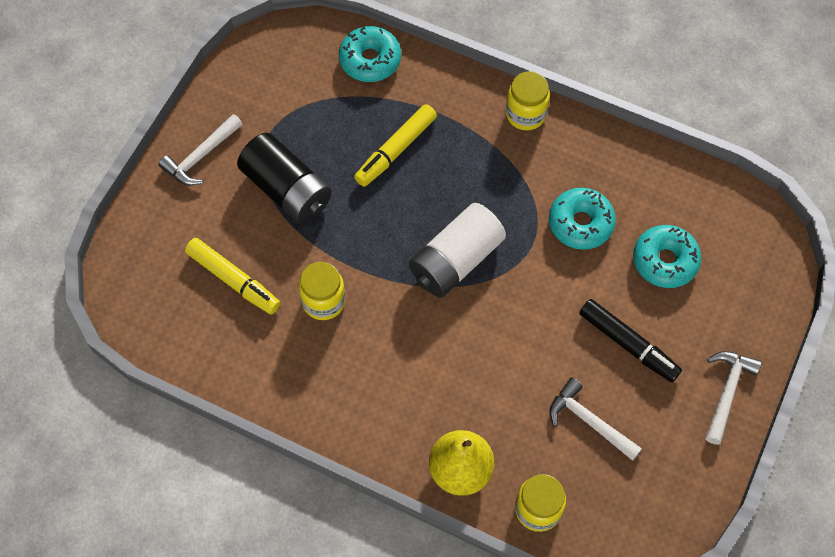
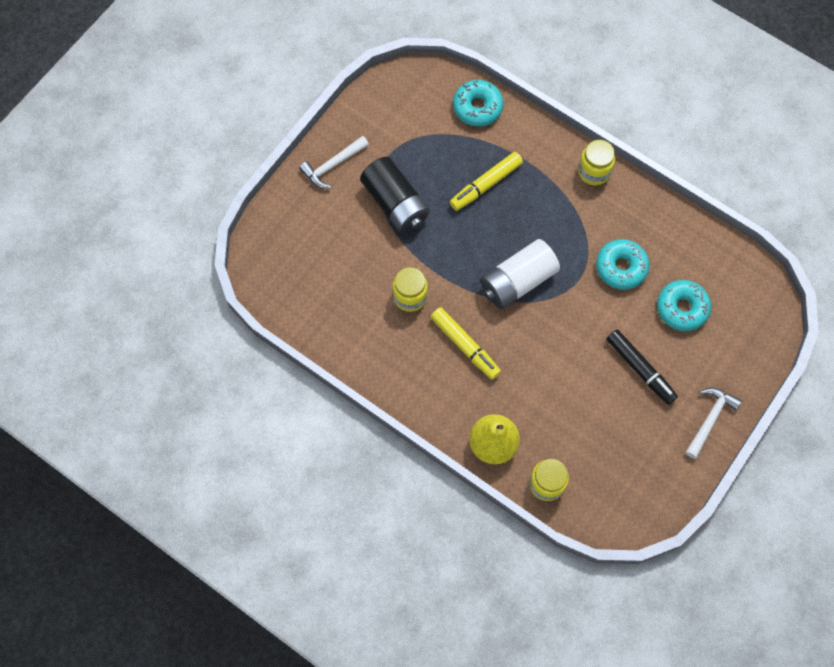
camera: 10 degrees right, 5 degrees up
(233, 280) = (343, 268): yellow marker -> yellow marker (465, 346)
(589, 421) = (598, 424): white hammer -> none

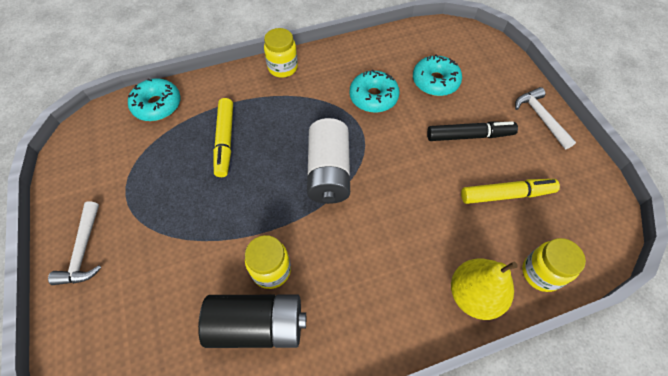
camera: 55 degrees left, 10 degrees down
(395, 203) = (173, 220): black battery -> black battery (257, 325)
(465, 346) = (357, 254): yellow marker -> yellow marker (506, 195)

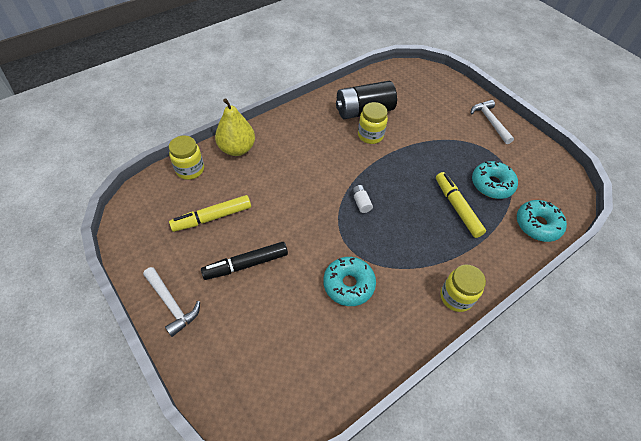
camera: 160 degrees right, 5 degrees down
(329, 172) = (361, 202): white battery -> white battery, size x0.41
(435, 81) = (288, 323): turquoise donut -> turquoise donut (492, 184)

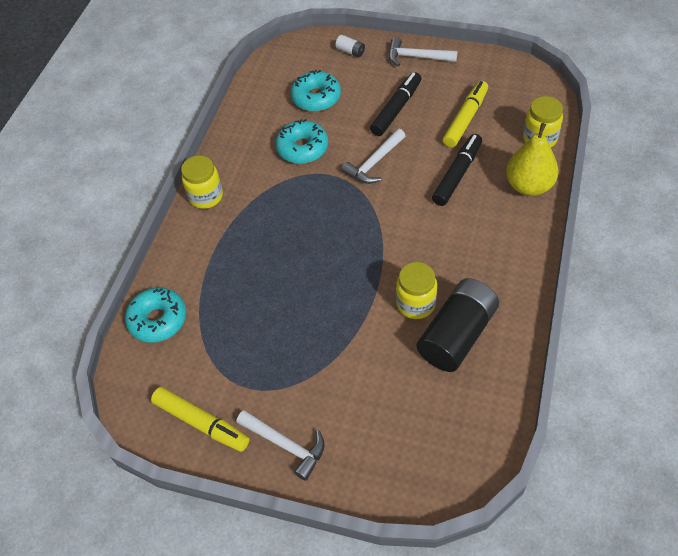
camera: 150 degrees right, 0 degrees up
(266, 184) = (457, 174): none -> black marker
(308, 231) = (374, 163): none -> white hammer
(361, 202) = (353, 219): white battery -> white battery (350, 51)
(457, 208) = (254, 280): yellow marker -> yellow marker (201, 423)
(492, 184) = (231, 338): turquoise donut -> turquoise donut (316, 98)

